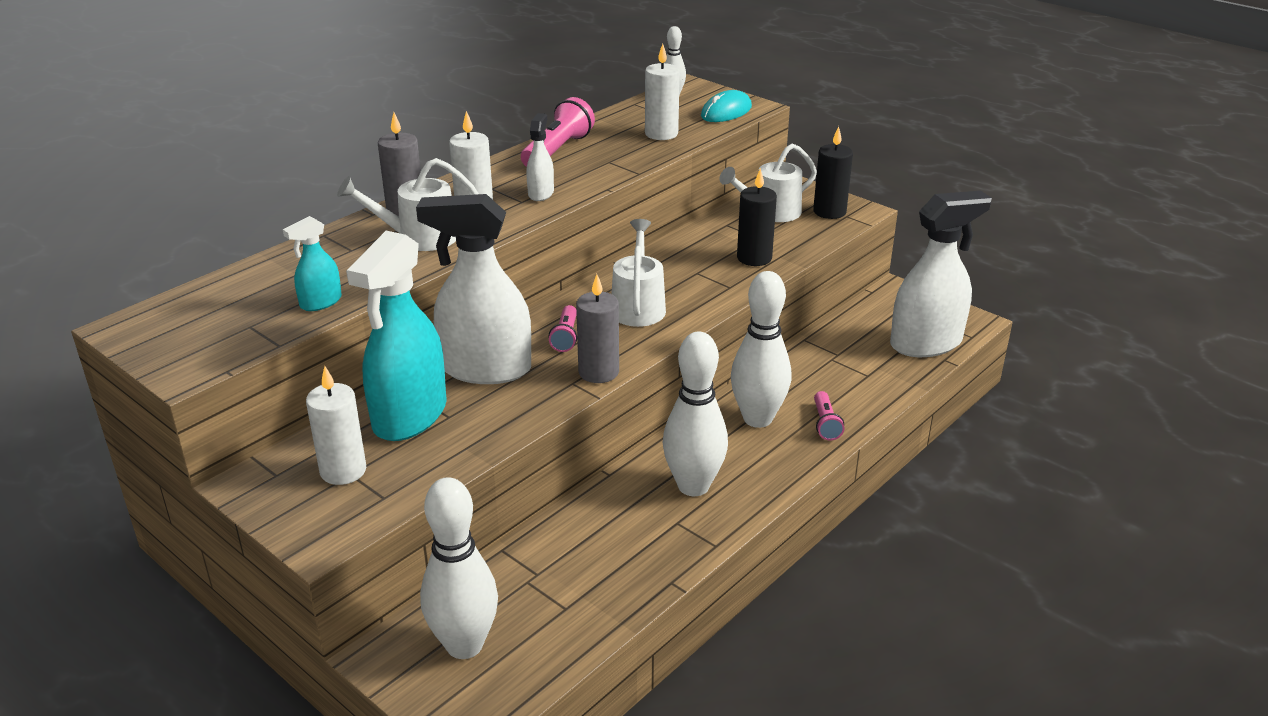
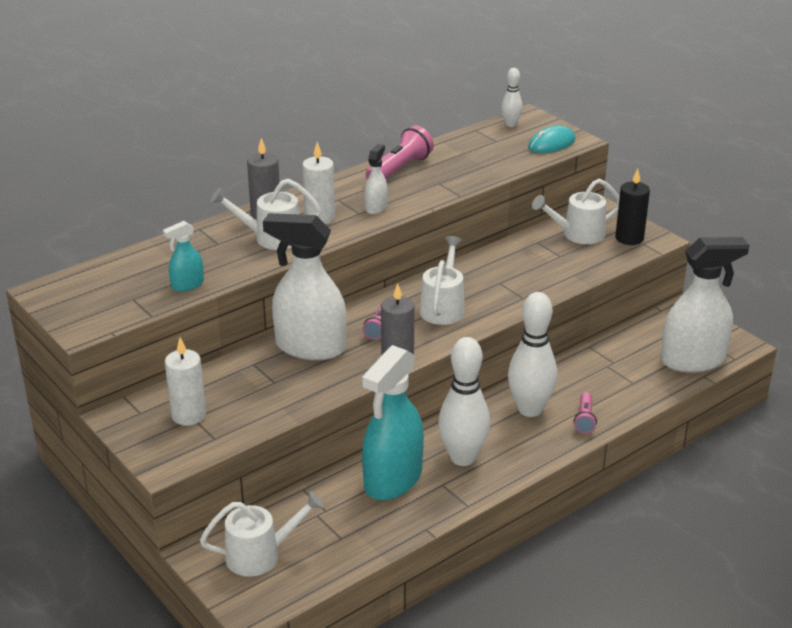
camera: 10 degrees right, 0 degrees up
(409, 416) = (245, 379): turquoise spray bottle -> turquoise spray bottle (392, 480)
(464, 645) = (261, 555): white bowling pin -> white watering can
(661, 134) = (490, 161): white candle -> none
(754, 258) = (551, 274): black candle -> none

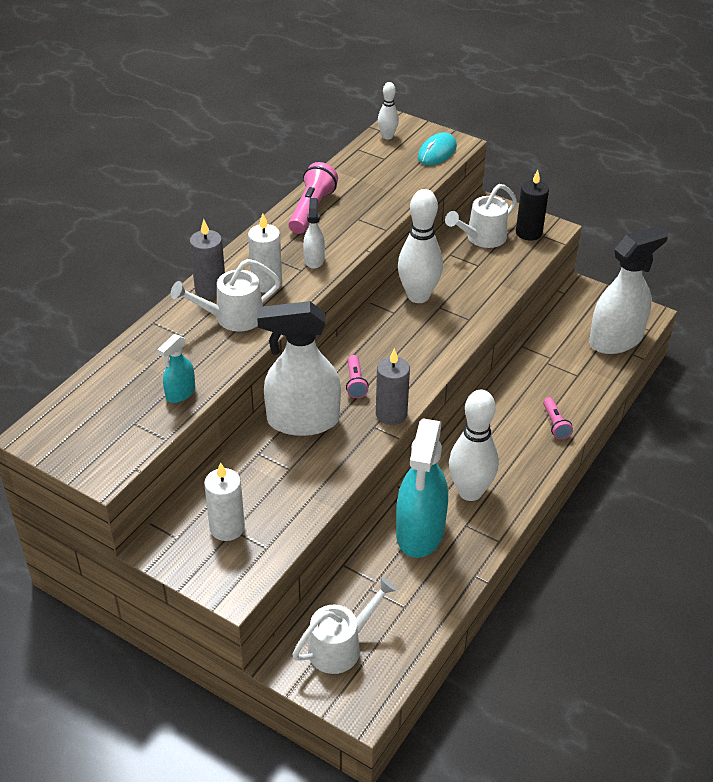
camera: 20 degrees left, 10 degrees up
(443, 307) = (403, 346): white watering can -> none
(530, 409) = (503, 425): white bowling pin -> white bowling pin (418, 296)

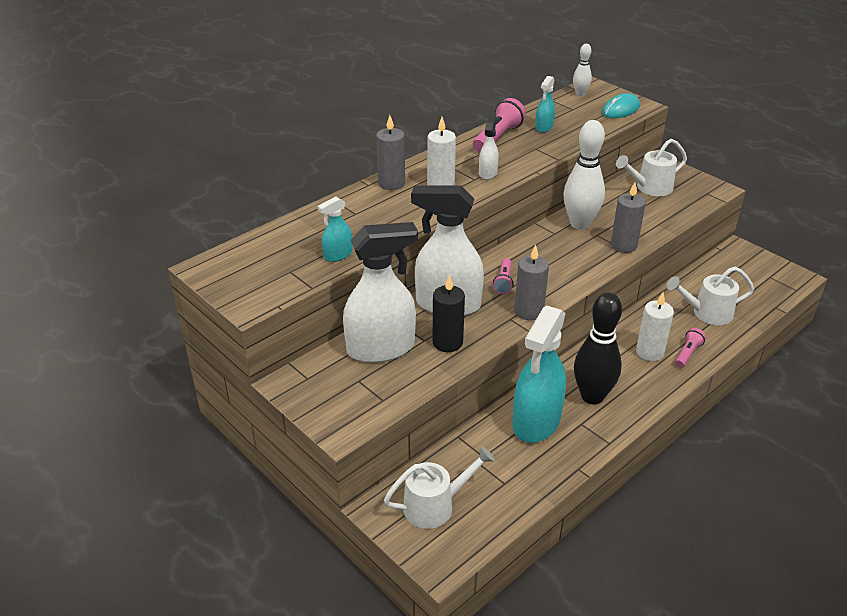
camera: 15 degrees right, 5 degrees down
(227, 528) = (353, 378): white candle -> white candle (649, 352)
(232, 318) = (402, 206): white watering can -> white watering can (706, 313)
(359, 188) = (544, 127): none -> turquoise spray bottle
(470, 492) = (592, 396): white bowling pin -> black bowling pin
(471, 316) = (623, 245): none -> grey candle
(529, 233) = (694, 189): black candle -> black candle (447, 342)
(555, 424) = (687, 353): pink flashlight -> pink flashlight turned 150 degrees counterclockwise
(616, 340) = (762, 293): white spray bottle -> white spray bottle (381, 348)

